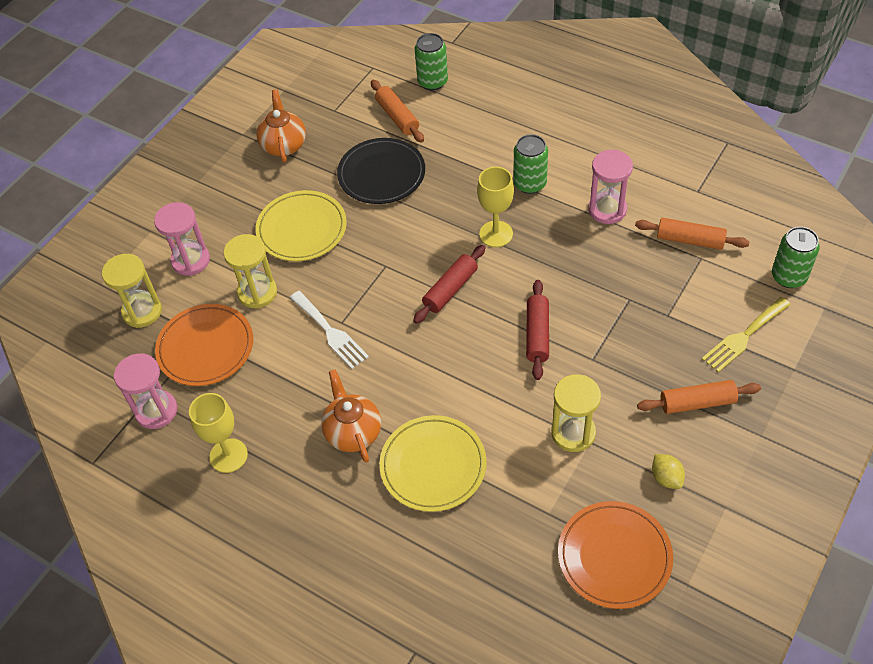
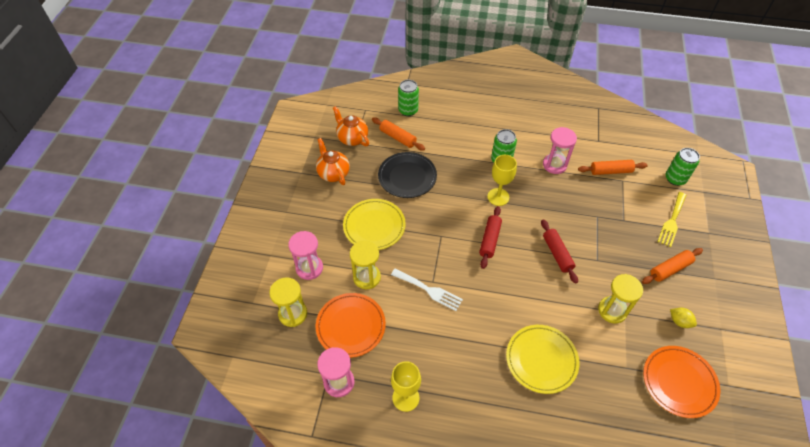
camera: 25 degrees left, 0 degrees up
(353, 432) = (479, 354): orange teapot -> orange teapot (352, 138)

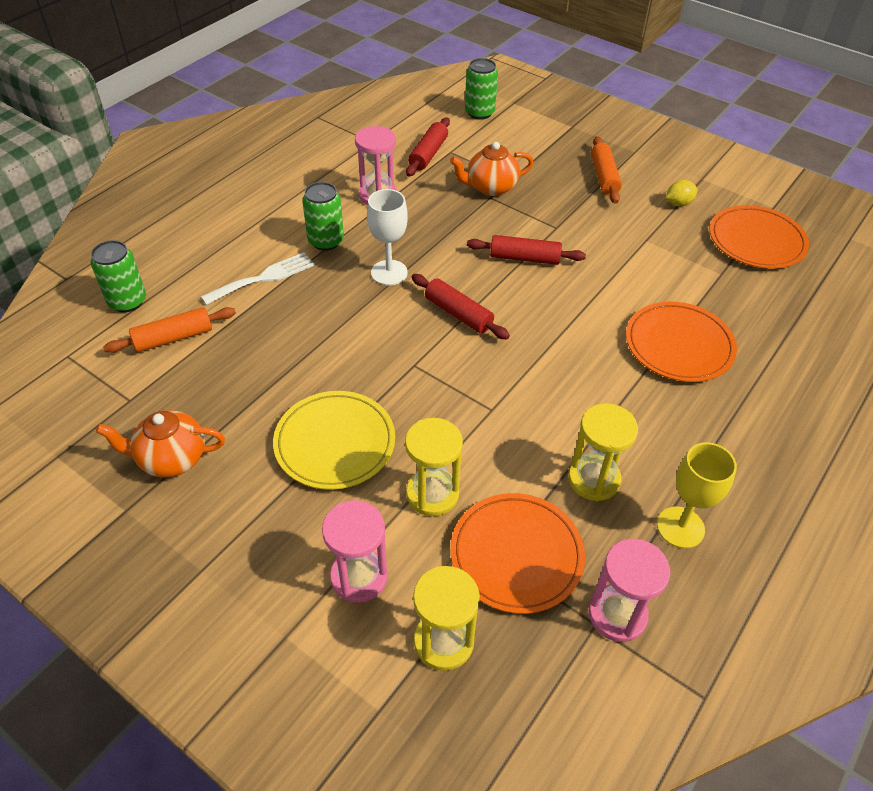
camera: 65 degrees left, 5 degrees down
(352, 138) = (115, 400): orange teapot -> orange teapot (490, 187)
(407, 177) = (267, 359): black plate -> none
(429, 290) = (504, 420): white fork -> white fork (264, 278)
(498, 197) = (389, 273): yellow goblet -> white goblet
(541, 360) = (679, 345): yellow plate -> orange plate
(610, 171) = (428, 154): orange rolling pin -> red rolling pin
(612, 310) = (637, 249): yellow hourglass -> yellow hourglass (593, 479)
(672, 221) = (538, 144): yellow fork -> none

